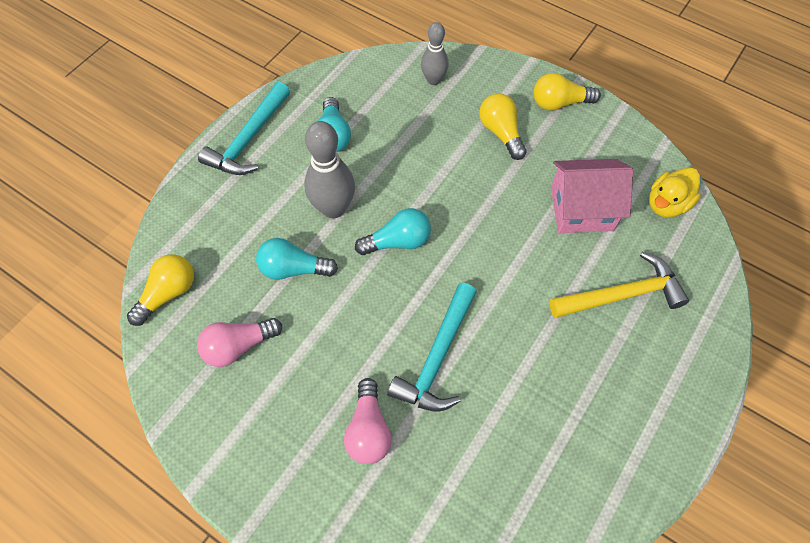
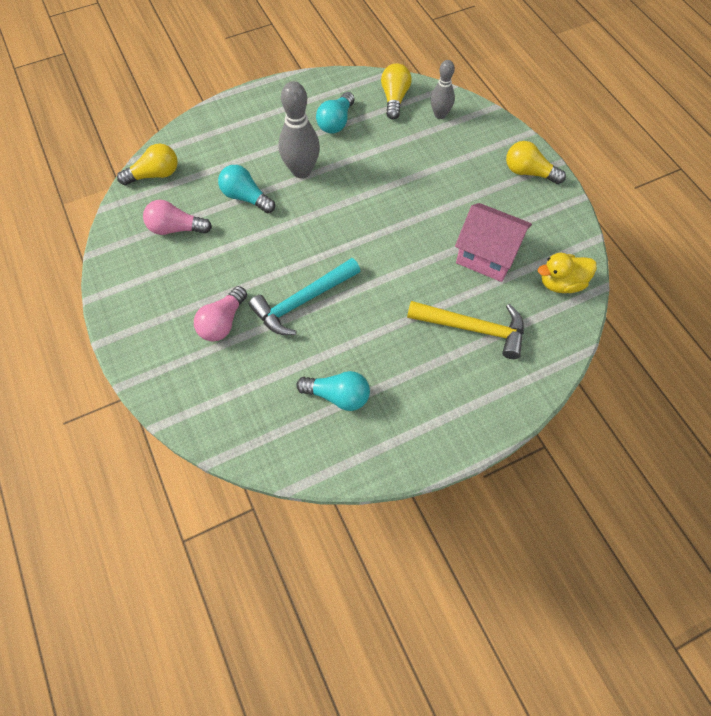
camera: 30 degrees right, 0 degrees up
(249, 139) = (276, 99): turquoise hammer -> none
(398, 241) = (331, 213): turquoise light bulb -> turquoise light bulb (338, 396)
(501, 133) = (464, 174): yellow light bulb -> yellow light bulb (394, 99)

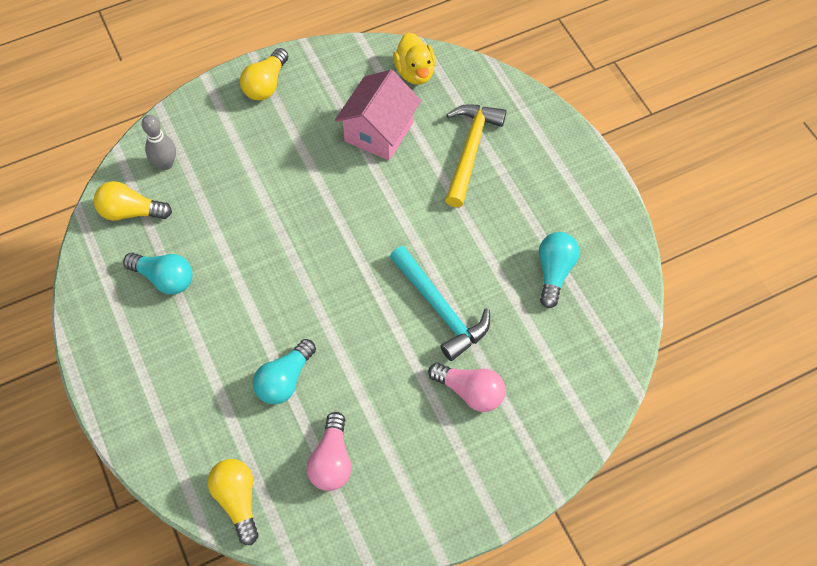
camera: 90 degrees left, 0 degrees up
(301, 171) = (245, 317): grey bowling pin -> none

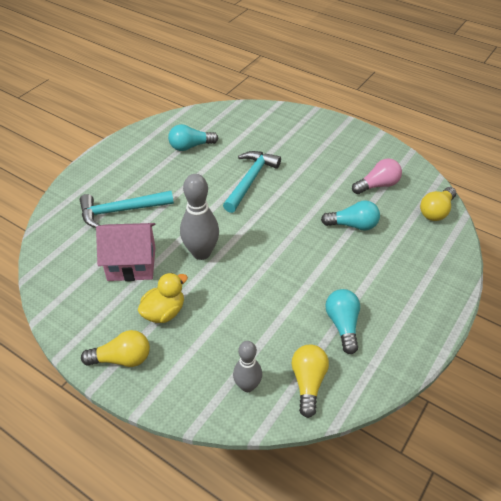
camera: 120 degrees left, 15 degrees down
(131, 212) = (308, 383): yellow light bulb -> yellow light bulb turned 150 degrees counterclockwise
(351, 199) = (201, 253): none -> grey bowling pin
(415, 72) = (61, 267): yellow duck -> yellow duck (164, 312)
(470, 151) = (121, 211): yellow hammer -> turquoise hammer
(470, 392) = (290, 151): pink light bulb -> none

